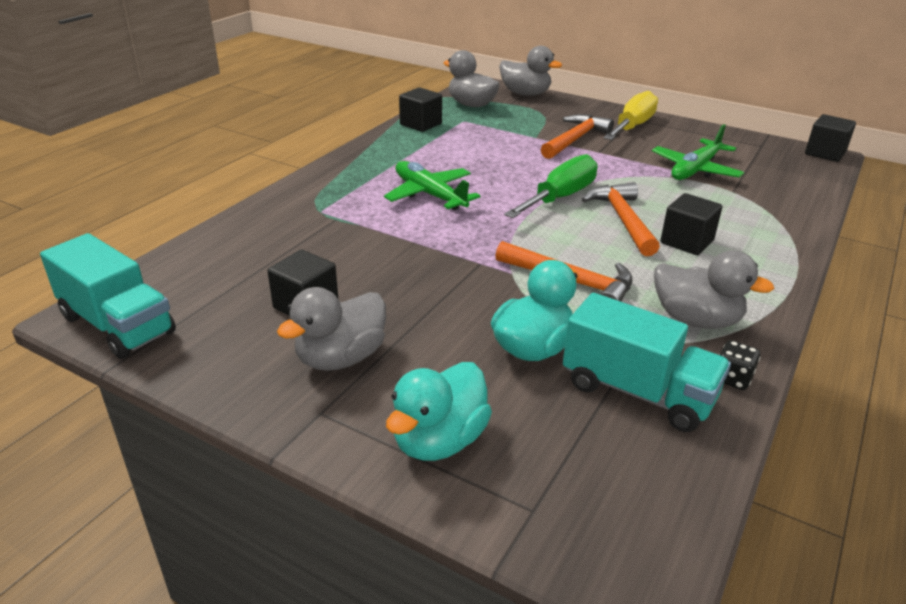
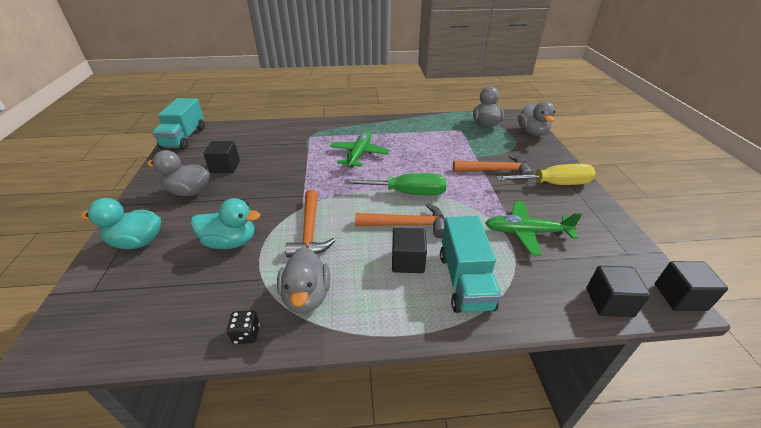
camera: 55 degrees right, 5 degrees up
(420, 124) = (436, 121): black cube -> black cube (609, 302)
(622, 219) = (407, 225): orange hammer -> orange hammer turned 45 degrees clockwise
(637, 391) = (209, 295): turquoise truck -> turquoise truck (465, 281)

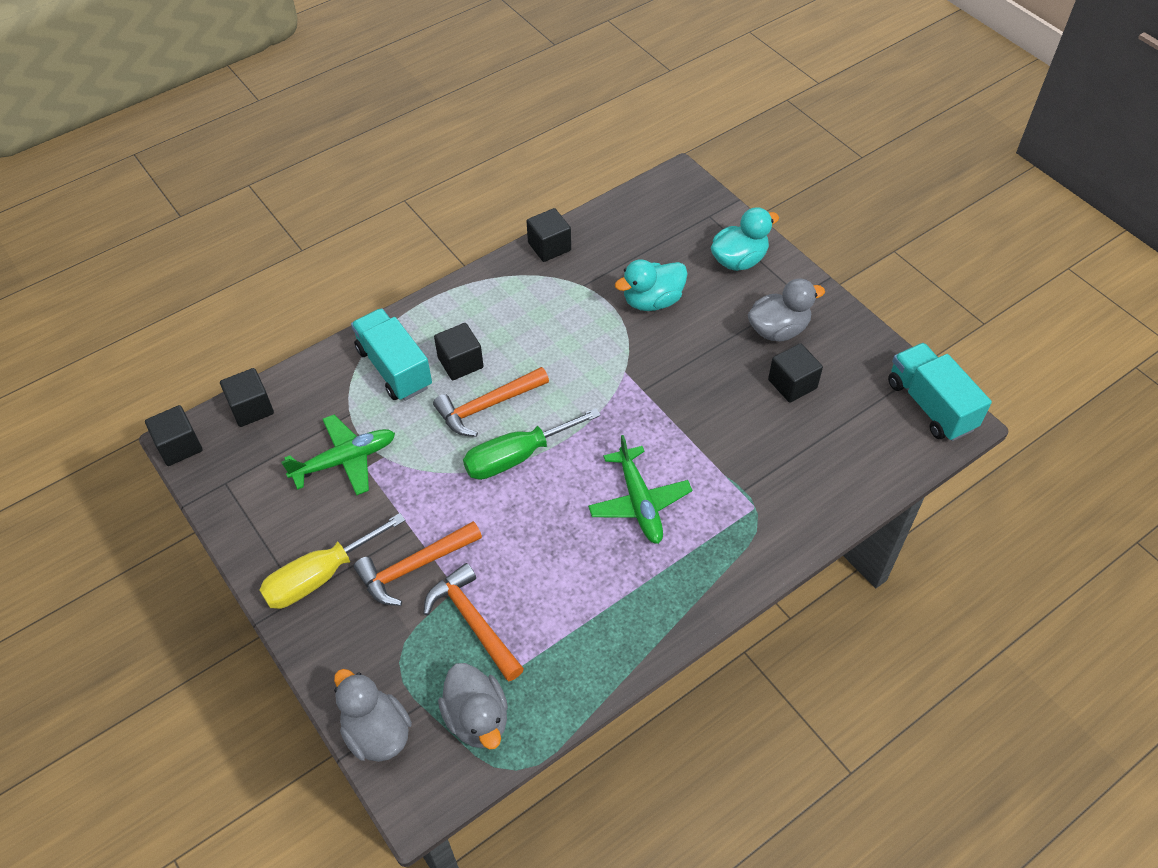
camera: 150 degrees right, 15 degrees up
(246, 334) = (549, 247): black dice -> black cube
(306, 296) = (529, 290): grey duck -> none
(310, 231) = (586, 348): orange hammer -> orange hammer (473, 621)

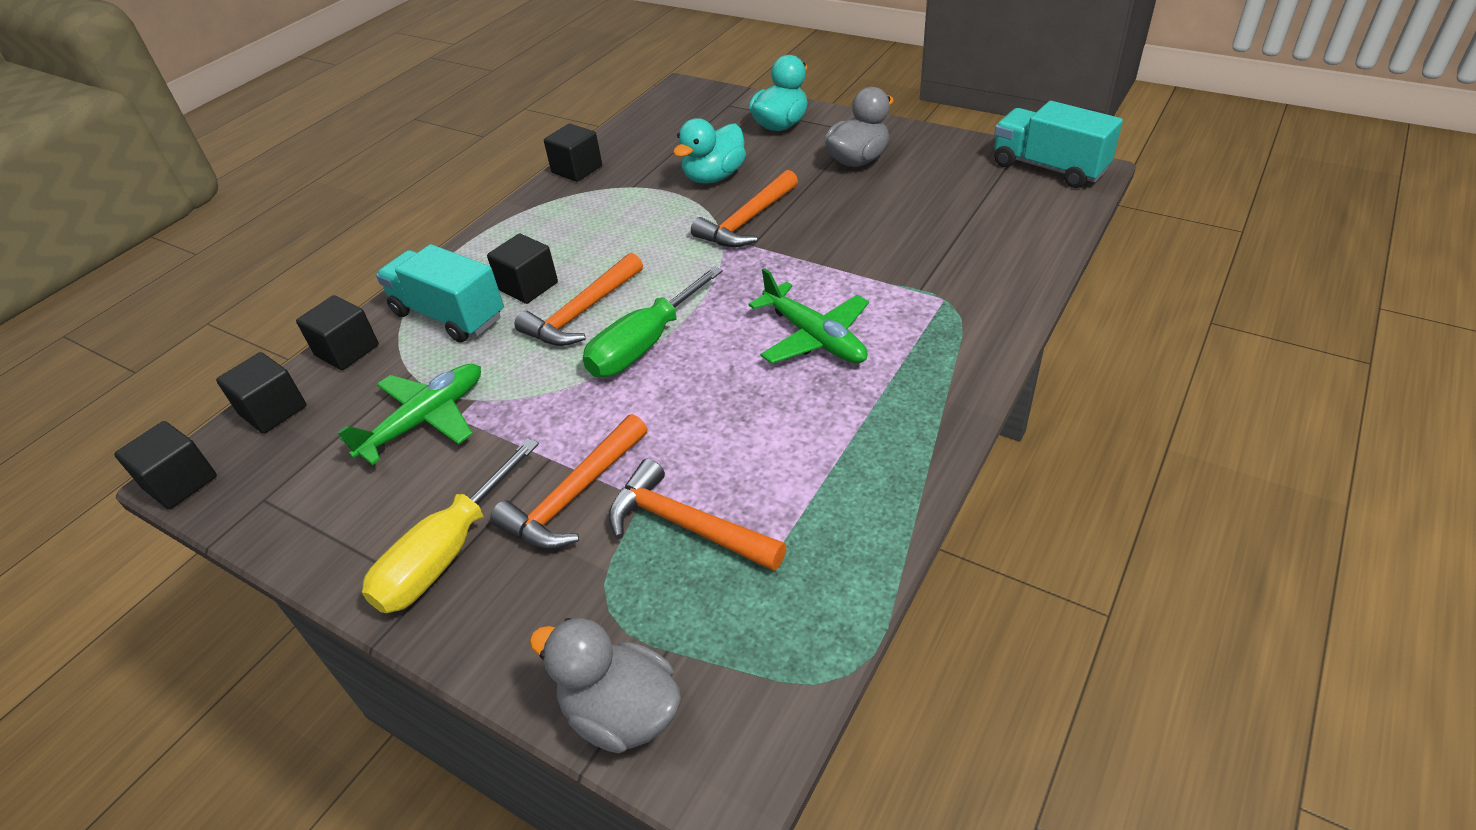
camera: 20 degrees left, 10 degrees down
(477, 718) = (756, 634): grey duck -> none
(652, 363) = (747, 221): none -> orange hammer
(792, 384) = (903, 193): black cube -> black cube (347, 350)

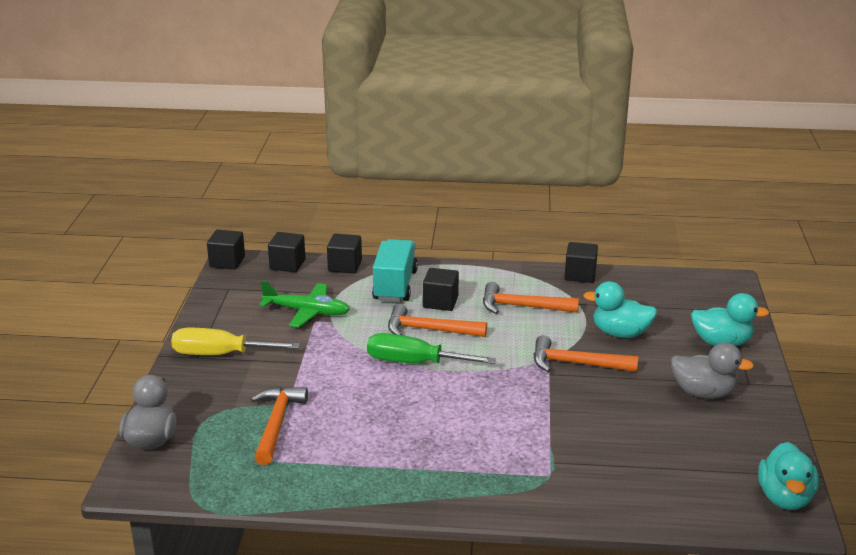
camera: 60 degrees right, 15 degrees down
(574, 496) = (278, 379): orange hammer -> orange hammer (522, 307)
(814, 337) = (466, 427): green plane -> none
(1049, 168) = (784, 498): turquoise truck -> turquoise duck

